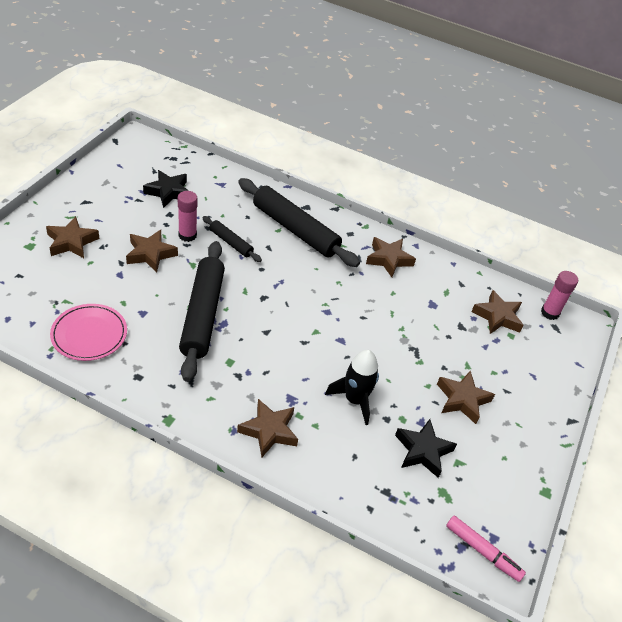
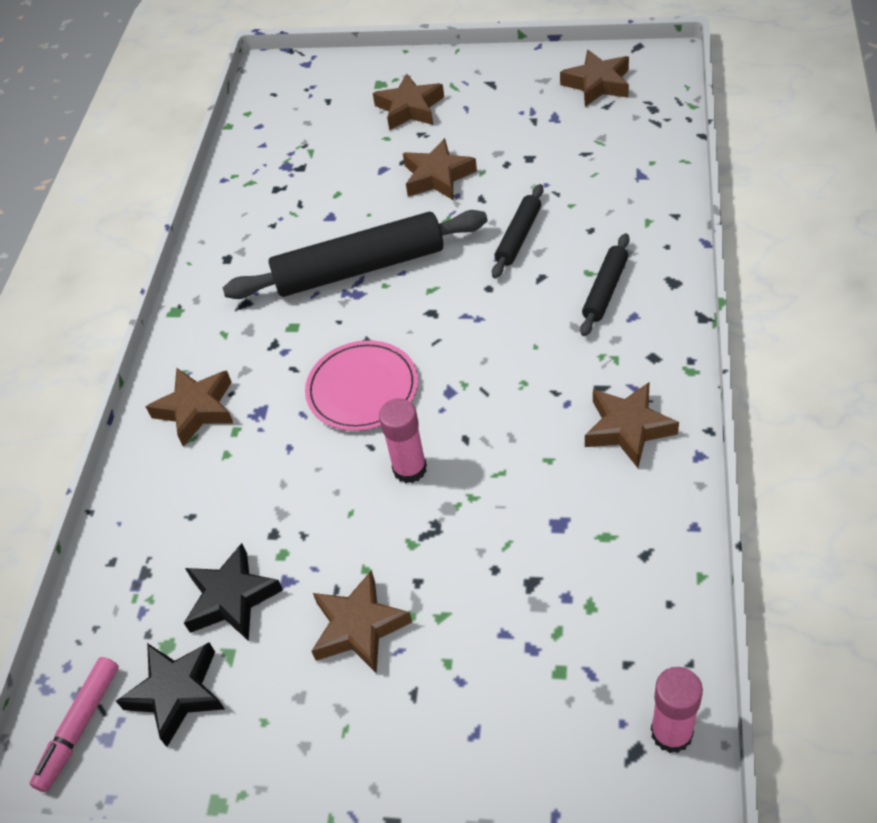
camera: 85 degrees right, 5 degrees up
(89, 334) = (270, 192): pink plate -> pink plate (362, 389)
(168, 192) = (574, 137): black star -> black star (177, 693)
(187, 235) = (500, 191): pink glue stick -> pink glue stick (409, 469)
(295, 230) = (605, 290): black rolling pin -> black rolling pin, size x0.50
(355, 400) = (291, 483): black rocket -> none
(497, 316) = (595, 637): brown star -> brown star (597, 84)

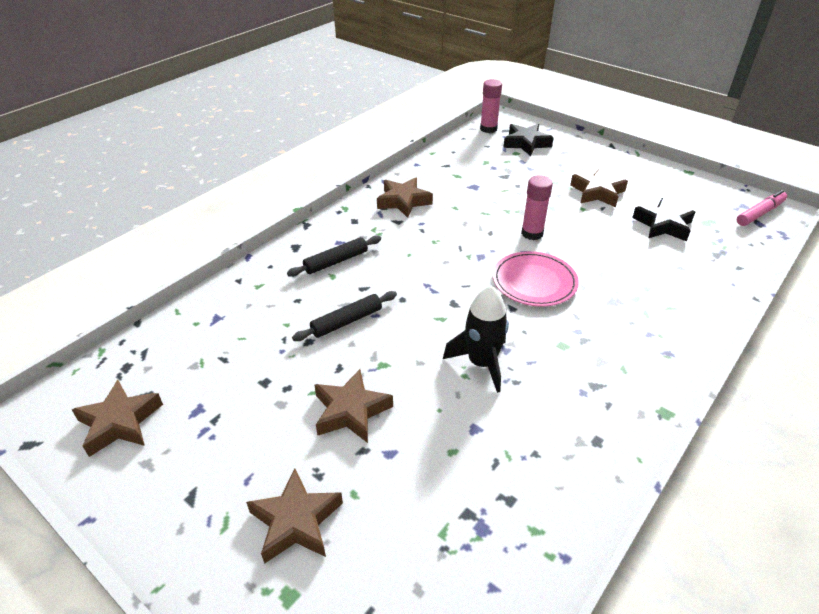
camera: 155 degrees left, 10 degrees down
(177, 693) = (703, 206): black star -> black star (526, 143)
(196, 409) = (662, 324): brown star -> none
(359, 268) = (481, 363): black rolling pin -> black rocket

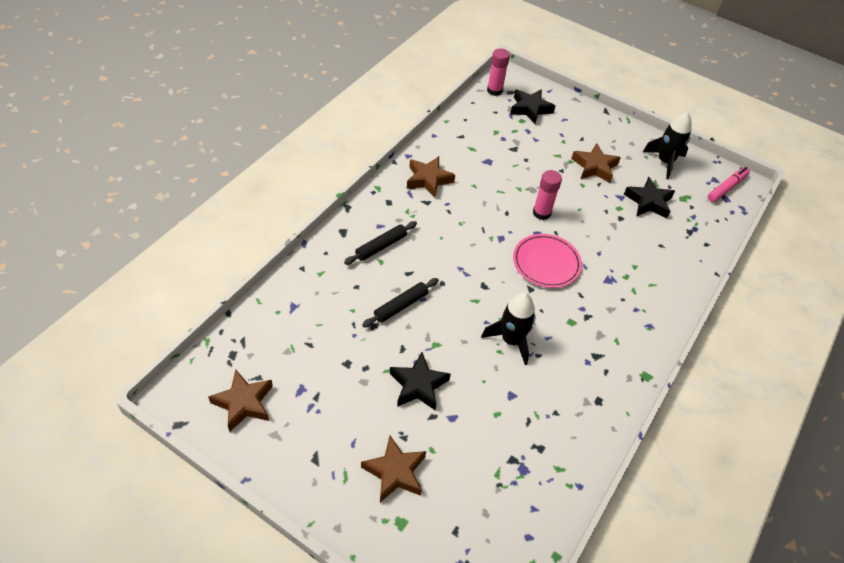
camera: 10 degrees left, 10 degrees up
(351, 411) = (418, 385): brown star -> black star
(681, 189) = (664, 162): none -> black rocket

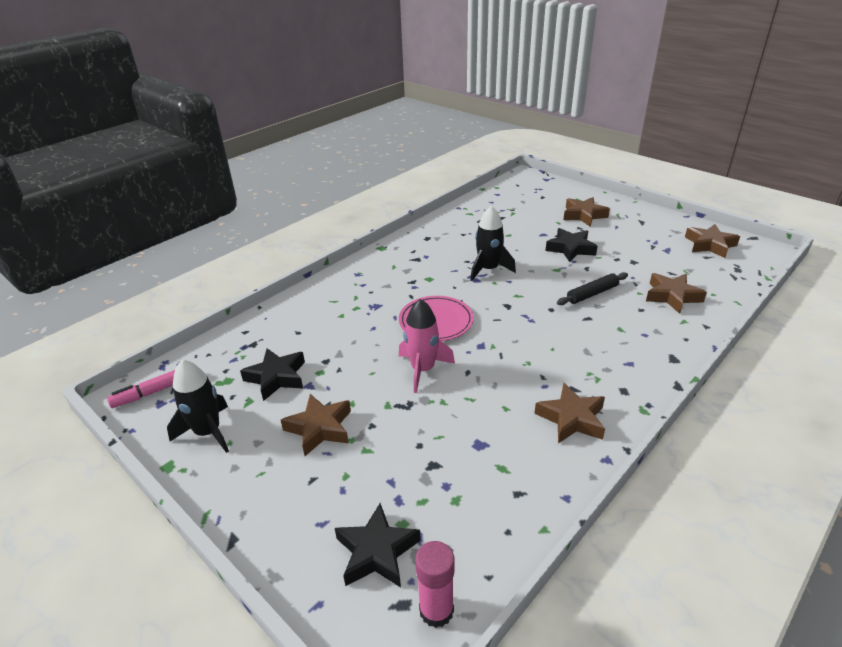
camera: 165 degrees left, 15 degrees down
(321, 306) = (672, 296): none -> brown star
(381, 246) = (623, 342): black rolling pin -> none
(541, 213) = (423, 369): pink glue stick -> pink rocket

